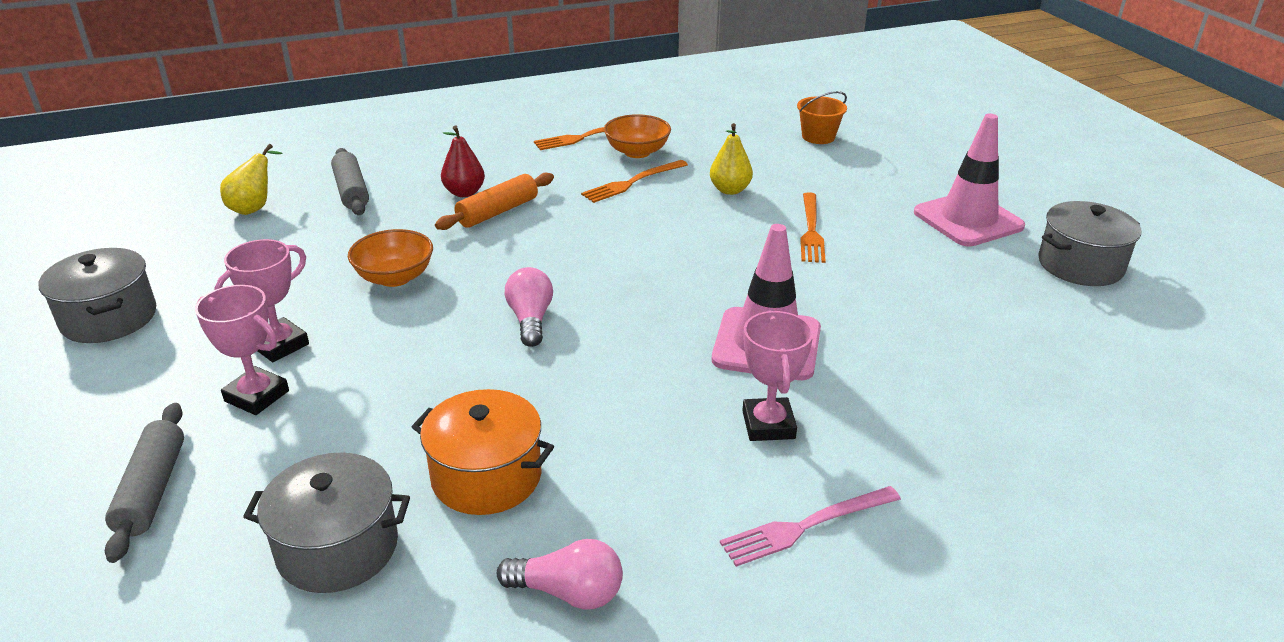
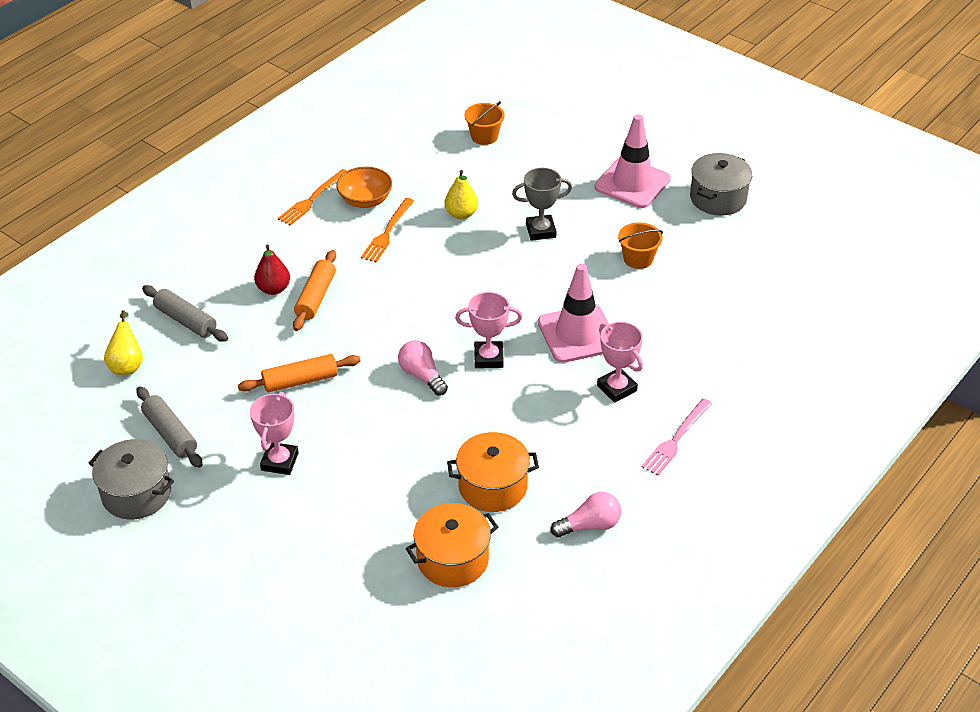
camera: 30 degrees left, 10 degrees up
(152, 490) = (313, 579): grey rolling pin -> grey rolling pin (170, 434)
(257, 396) = (306, 500): pink trophy -> pink trophy (488, 358)
(338, 548) = (452, 559): grey pot -> orange pot
(395, 277) = (300, 381): orange bowl -> orange rolling pin
(811, 230) = (540, 231): orange fork -> grey trophy
(917, 293) = (638, 259): none -> orange bucket

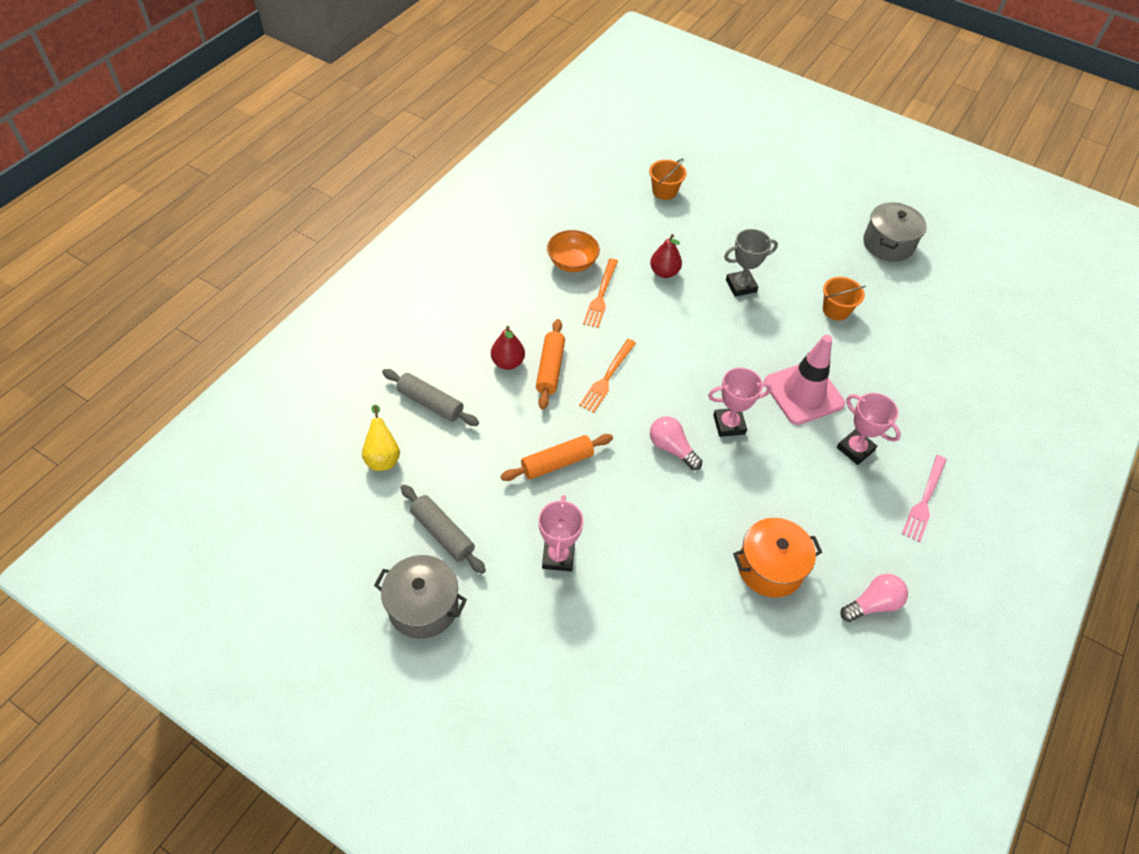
camera: 10 degrees left, 10 degrees up
(312, 199) = (522, 263): orange fork -> orange fork (607, 377)
(452, 559) = (754, 655): orange pot -> none
(461, 214) = (664, 272): yellow pear -> red pear
(632, 183) = (809, 233): pink traffic cone -> none

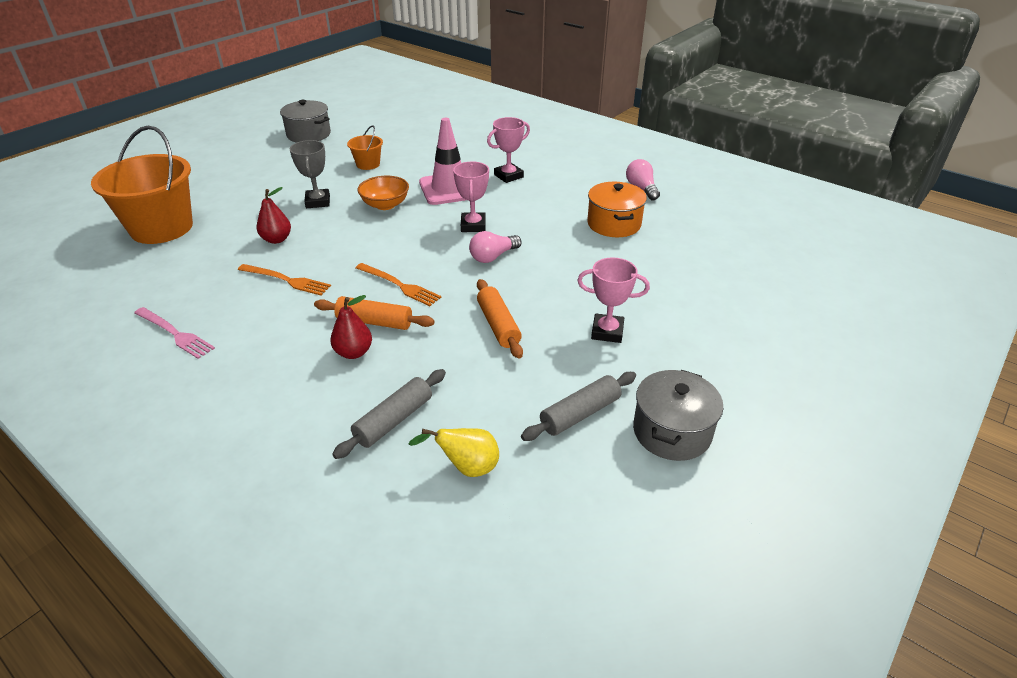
camera: 80 degrees left, 15 degrees down
(572, 263) = (226, 296): orange bowl -> orange bowl (385, 205)
(664, 191) = (161, 228): orange bucket -> orange bucket, size x2.18
(924, 500) = (556, 158): pink fork -> pink fork (174, 333)

